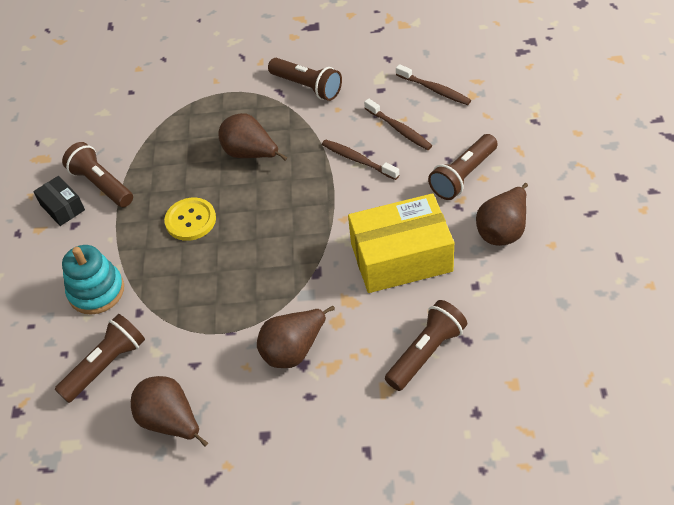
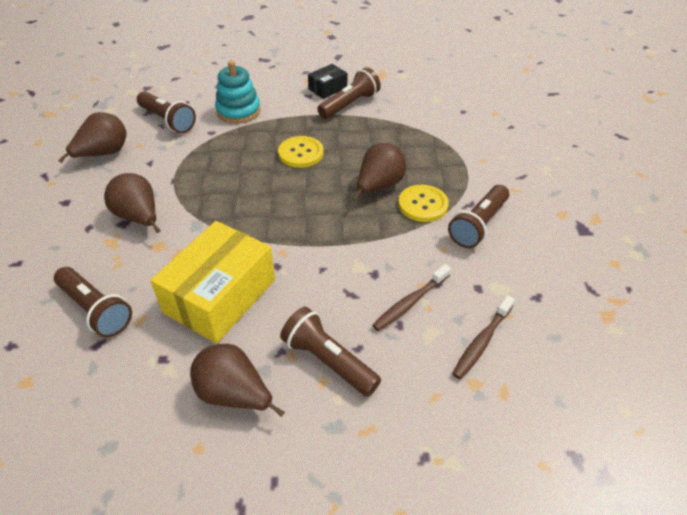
camera: 85 degrees right, 5 degrees down
(279, 122) = (423, 204): none -> yellow button
(358, 160) = (363, 265): brown toothbrush -> none
(401, 257) = (220, 296): yellow box -> yellow box turned 45 degrees clockwise

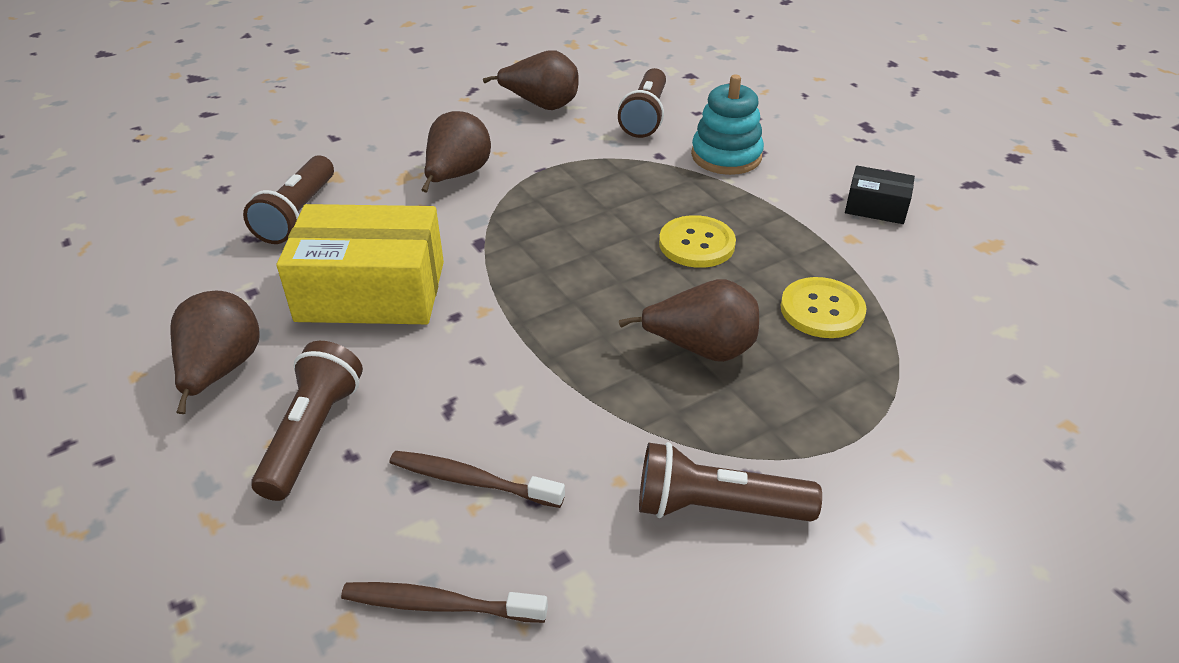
camera: 60 degrees right, 5 degrees down
(349, 104) = (865, 243): brown flashlight -> none
(423, 204) = (705, 416): yellow button -> yellow button (822, 310)

